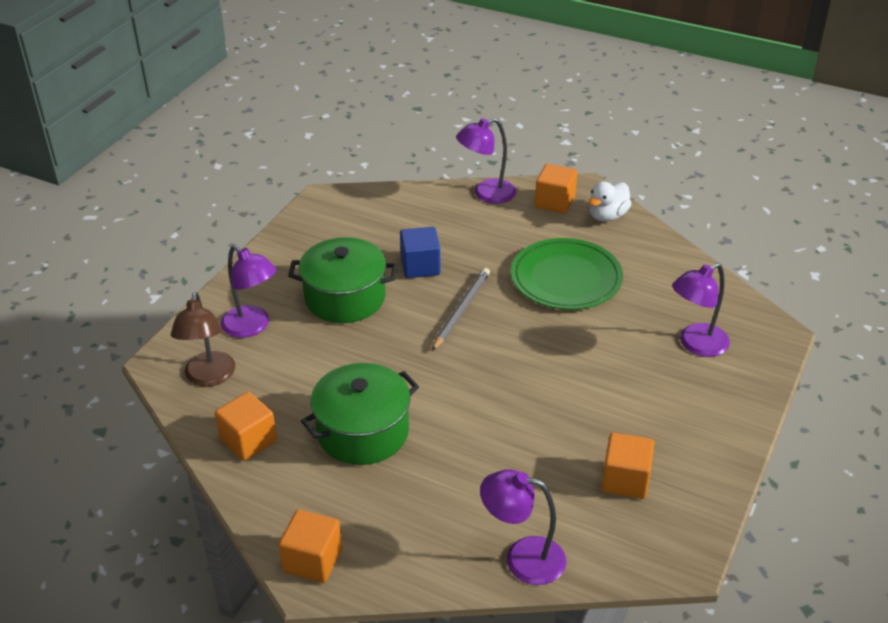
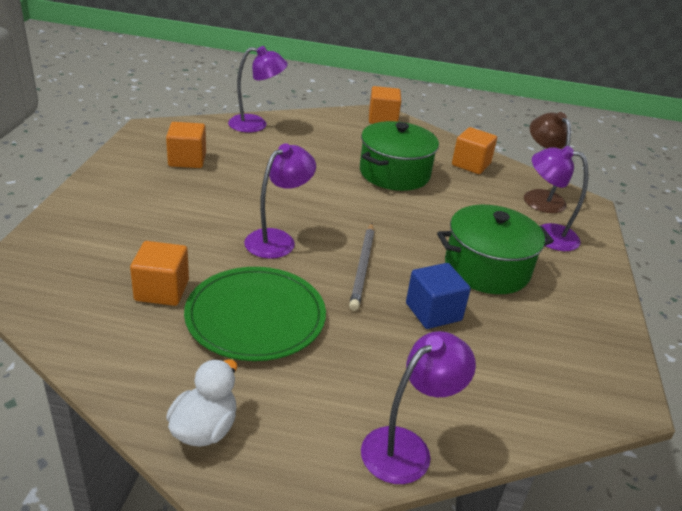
camera: 160 degrees right, 5 degrees down
(555, 202) = (293, 446): orange cube -> orange cube (162, 290)
(696, 345) = (105, 256): purple lamp -> purple lamp (277, 239)

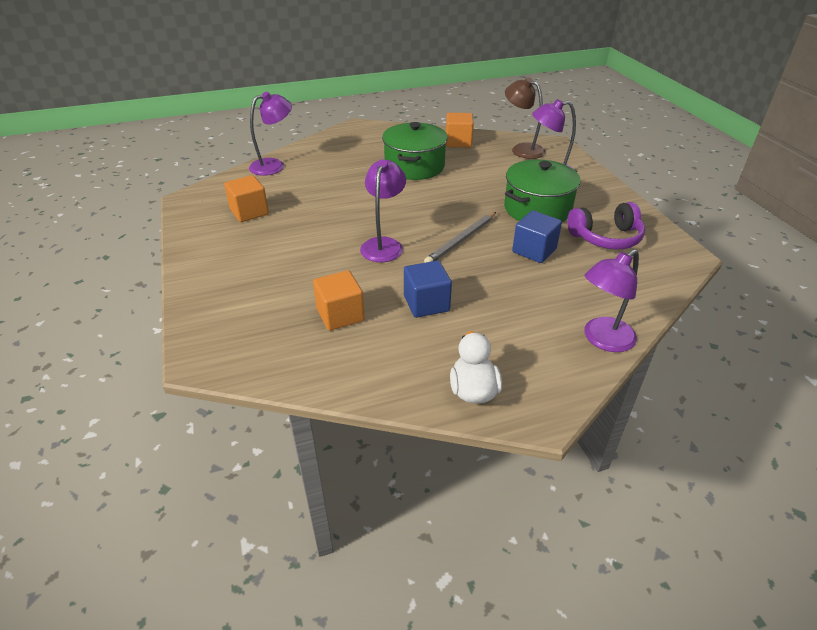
camera: 25 degrees left, 5 degrees up
(255, 317) = (426, 303): green plate -> blue cube
(363, 267) = (461, 240): grey pencil -> grey pencil turned 60 degrees clockwise
(382, 119) = (365, 129): orange cube -> none
(407, 447) = (602, 340): purple lamp -> purple lamp turned 150 degrees counterclockwise
(538, 334) = (606, 238): none -> purple headphones

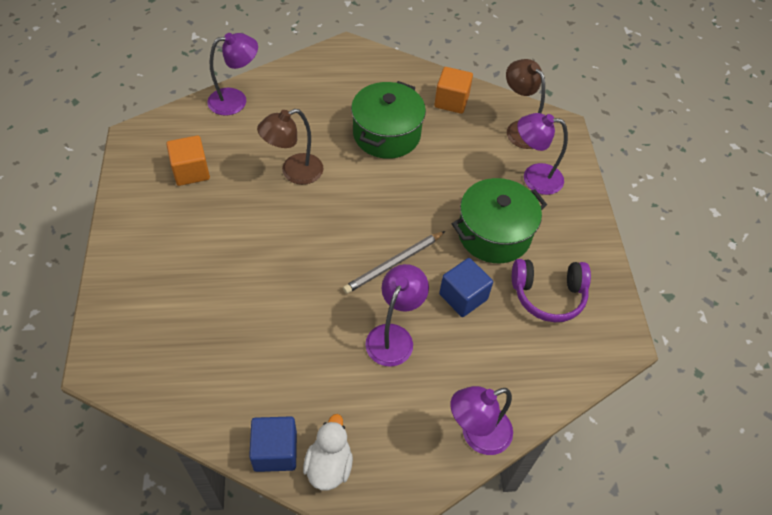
camera: 10 degrees right, 15 degrees up
(340, 315) = (239, 341): orange cube -> none
(344, 199) = (294, 172): none -> brown lamp
(384, 244) = (312, 252): purple lamp -> purple lamp (394, 336)
(426, 303) = (325, 345): blue cube -> blue cube (275, 451)

